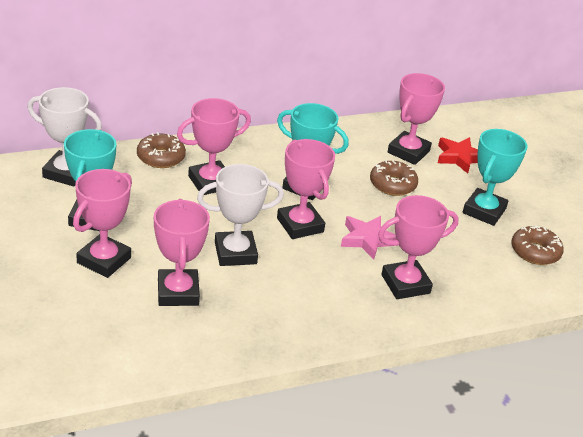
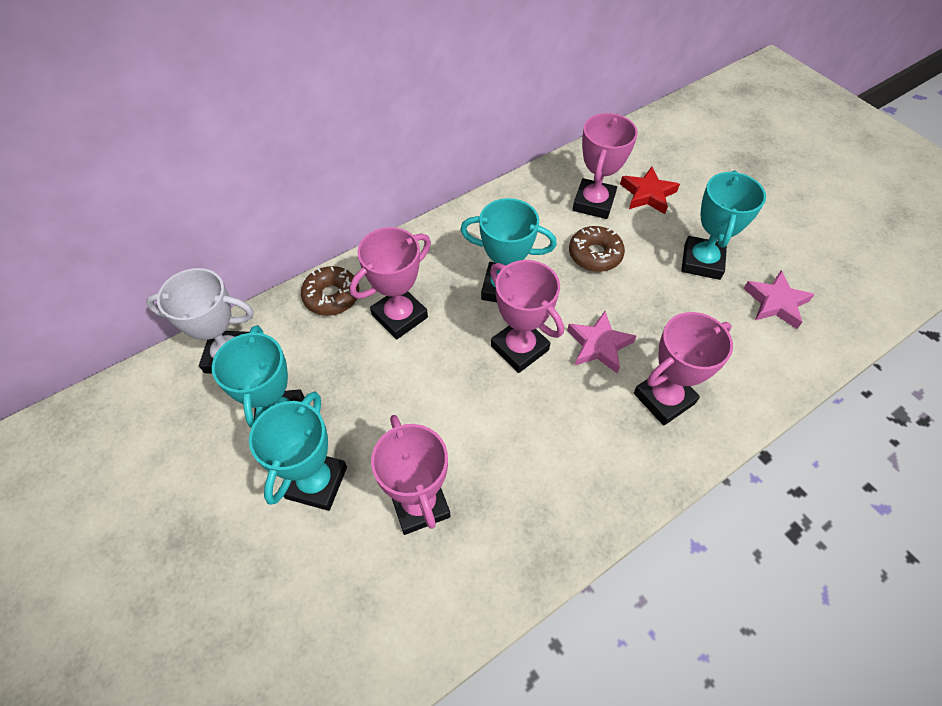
camera: 10 degrees left, 20 degrees up
(104, 260) = (316, 482): pink trophy -> turquoise trophy
(235, 253) = (464, 416): white trophy -> none
(535, 252) = (776, 303): brown donut -> pink star

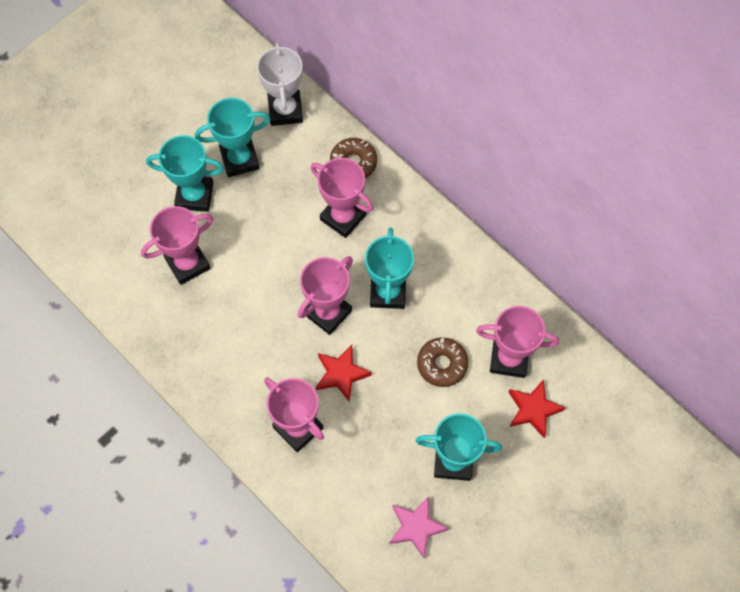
camera: 80 degrees right, 10 degrees up
(599, 345) = (341, 374): pink star -> red star

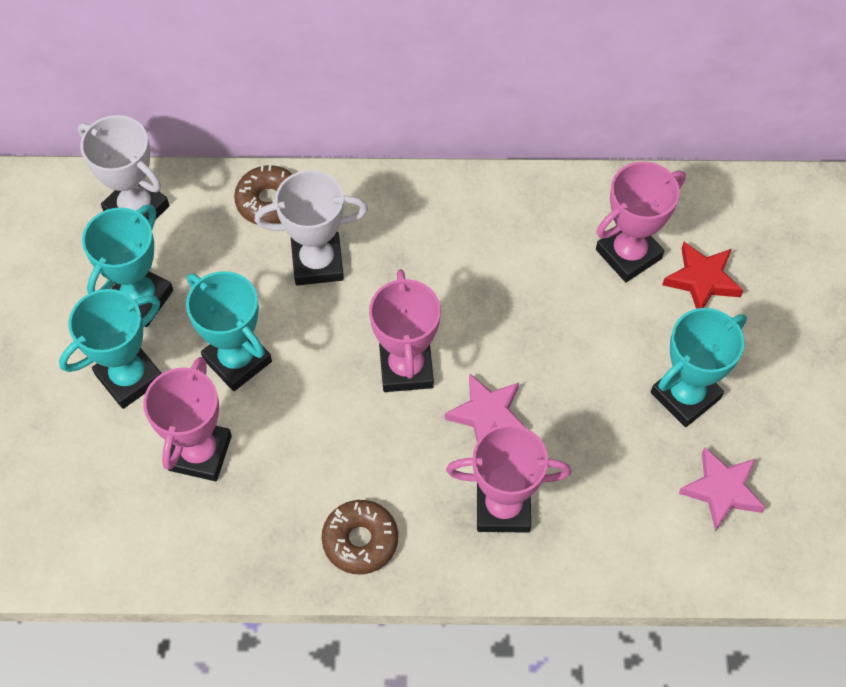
camera: 45 degrees left, 5 degrees down
(341, 374) = (487, 414): red star -> pink star
(343, 217) = (317, 263): pink trophy -> white trophy
(387, 292) = (444, 295): turquoise trophy -> turquoise trophy (237, 360)
(442, 364) = (573, 316): brown donut -> brown donut (360, 540)

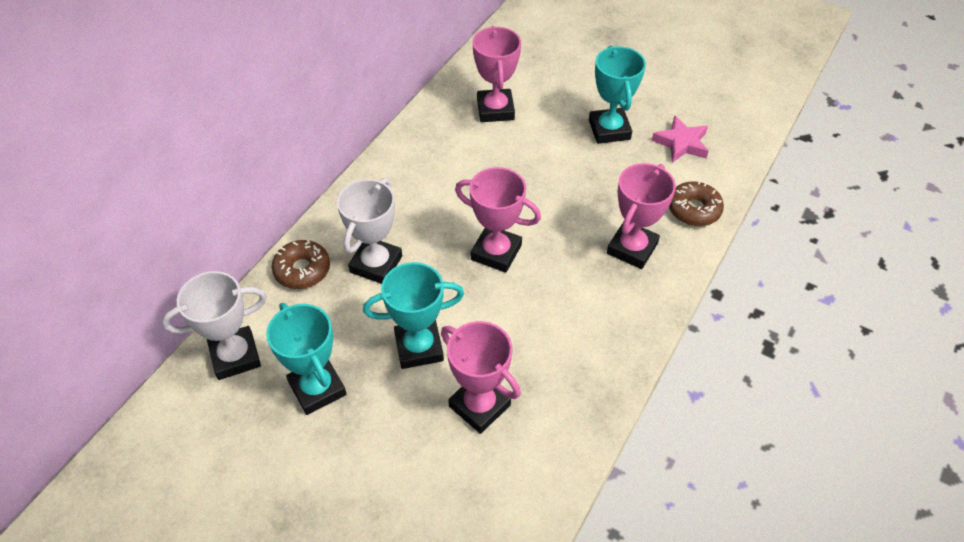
camera: 60 degrees left, 10 degrees down
(129, 377) = (381, 426): turquoise trophy -> none
(360, 540) = (611, 336): brown donut -> brown donut (694, 209)
(487, 414) = (560, 226): pink star -> none
(702, 280) = (537, 88): red star -> none

